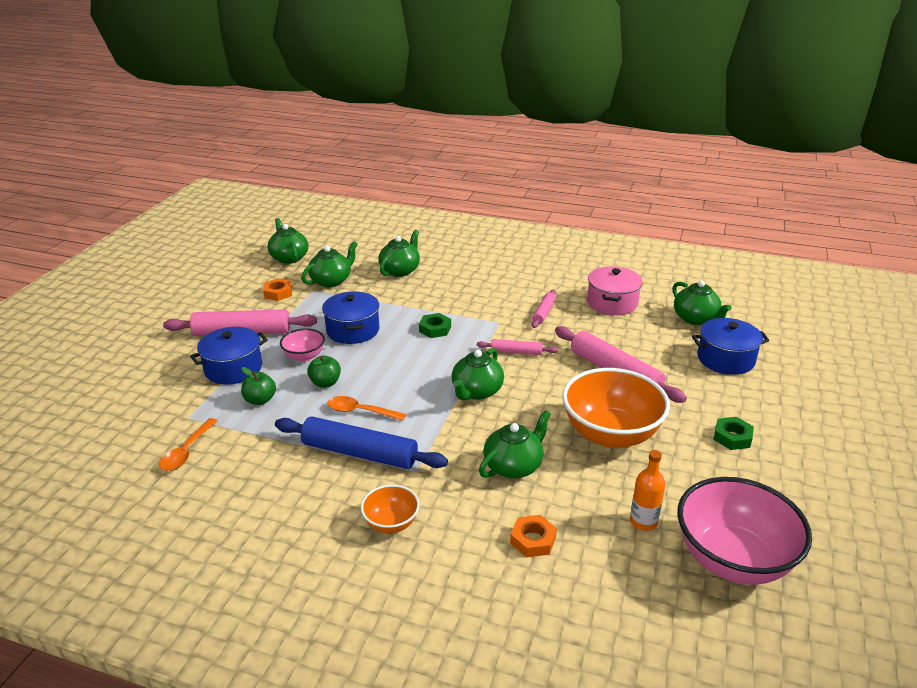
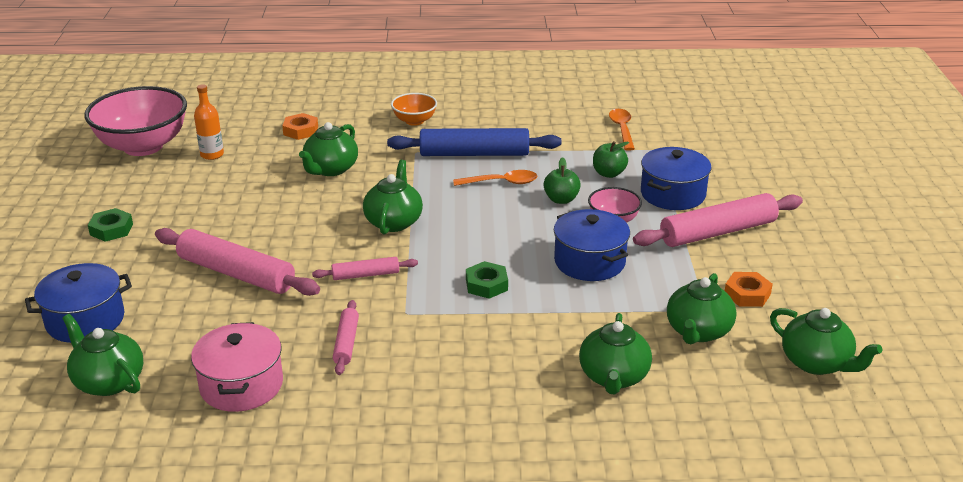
camera: 160 degrees right, 0 degrees up
(611, 434) = (240, 209): orange bowl -> none

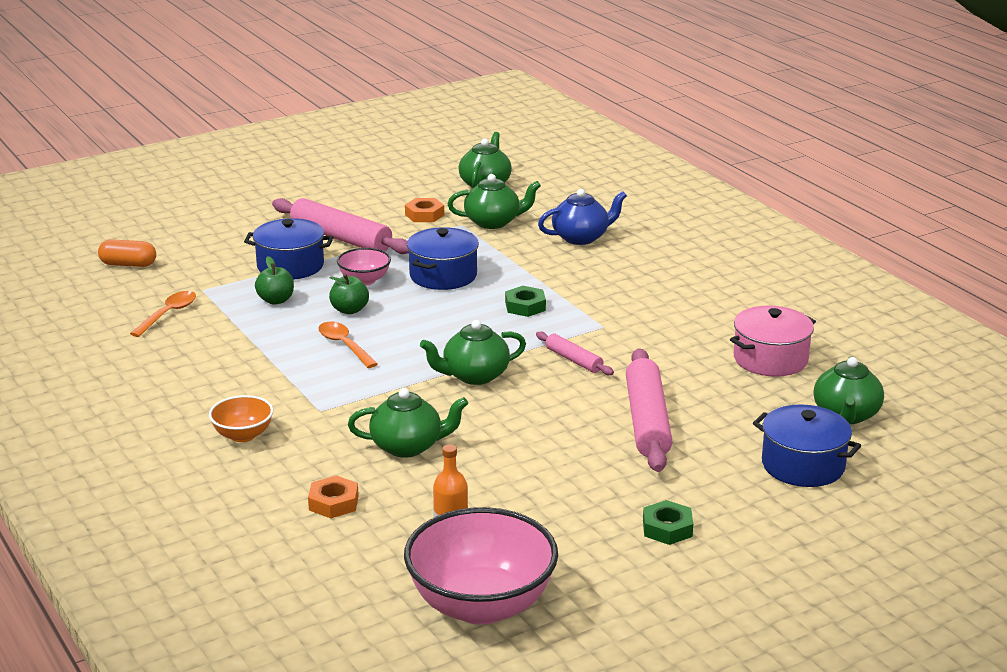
camera: 120 degrees left, 5 degrees down
(346, 343) = (670, 337): pink rolling pin -> none
(474, 154) = (295, 376): blue rolling pin -> none
(613, 377) = (581, 237): green teapot -> blue teapot
(622, 129) = (168, 314): orange spoon -> orange spoon turned 150 degrees clockwise
(729, 130) = (128, 264): none -> orange capsule

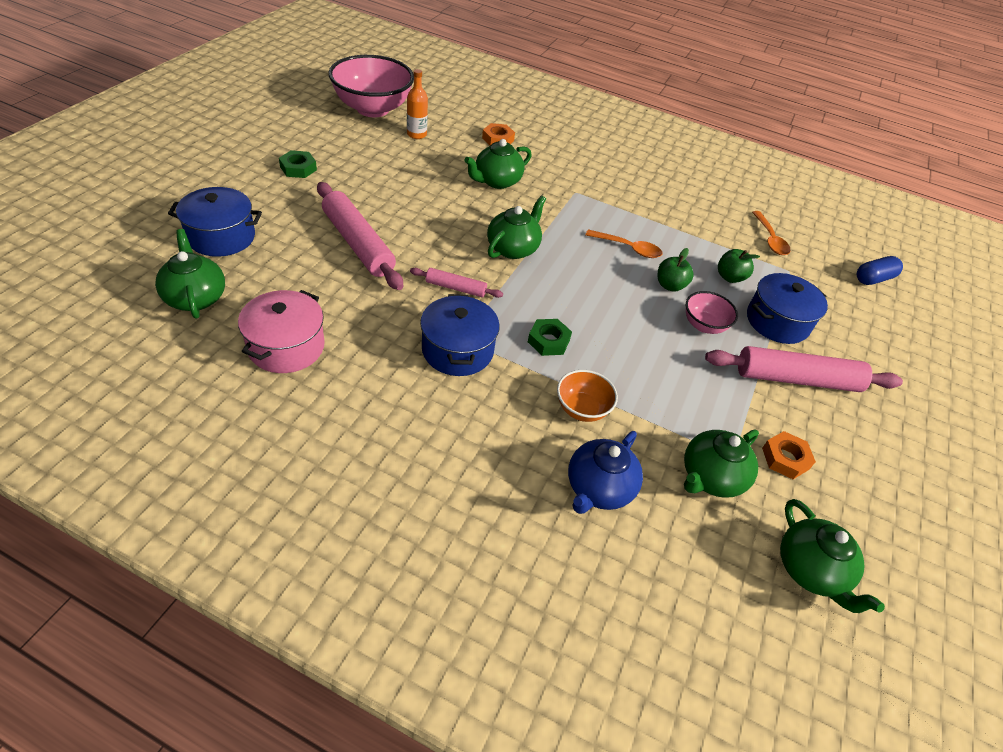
camera: 140 degrees right, 20 degrees up
(128, 264) = (873, 279): orange capsule -> blue capsule
(243, 435) = (594, 164): orange bowl -> orange bowl (582, 409)
(443, 275) = (655, 358): blue pot -> blue pot (457, 350)

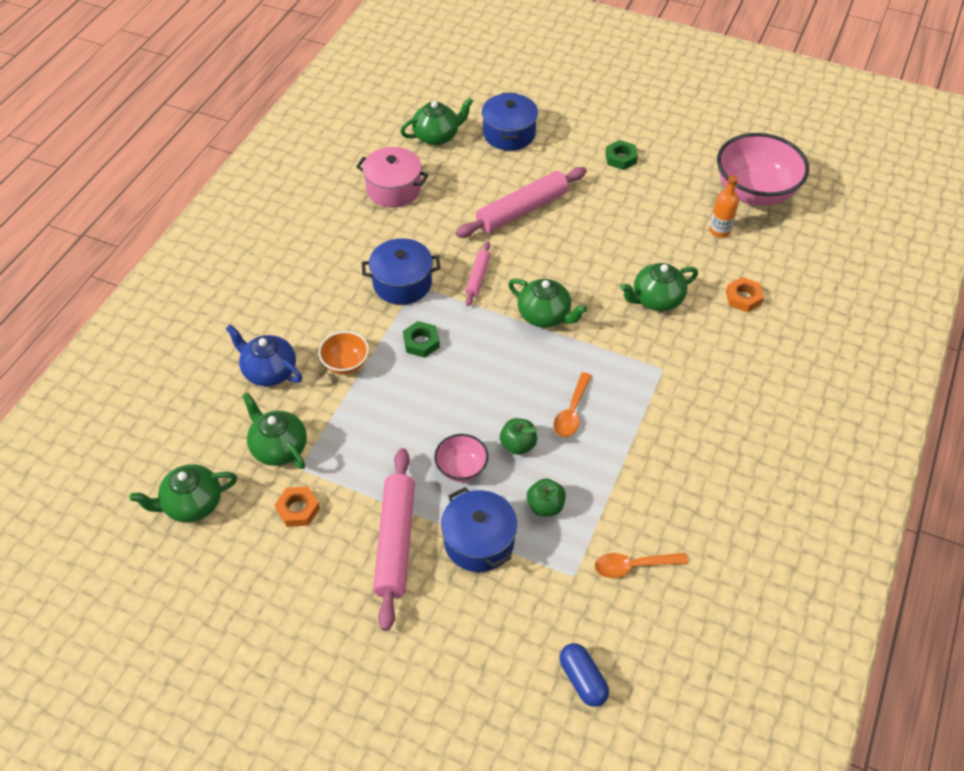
camera: 95 degrees right, 5 degrees up
(496, 181) = (656, 299): green teapot -> green teapot turned 75 degrees counterclockwise

